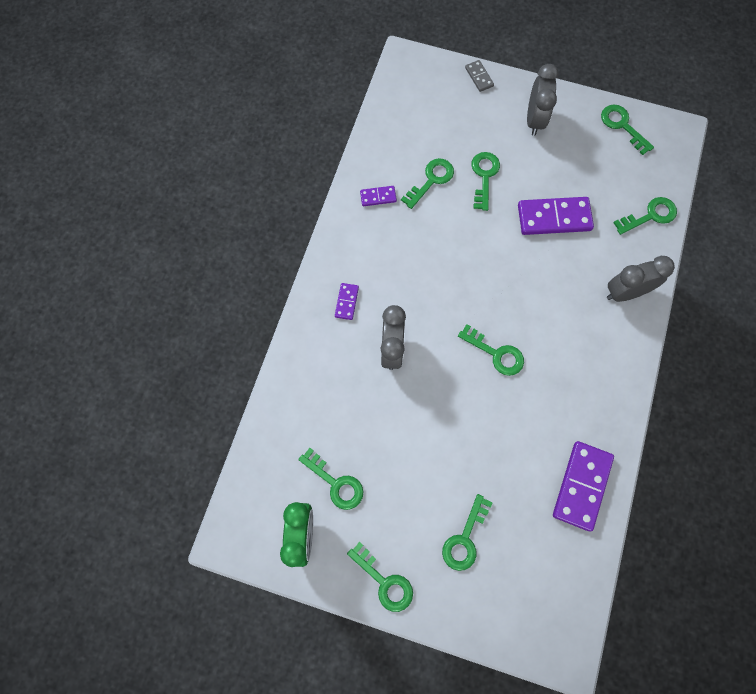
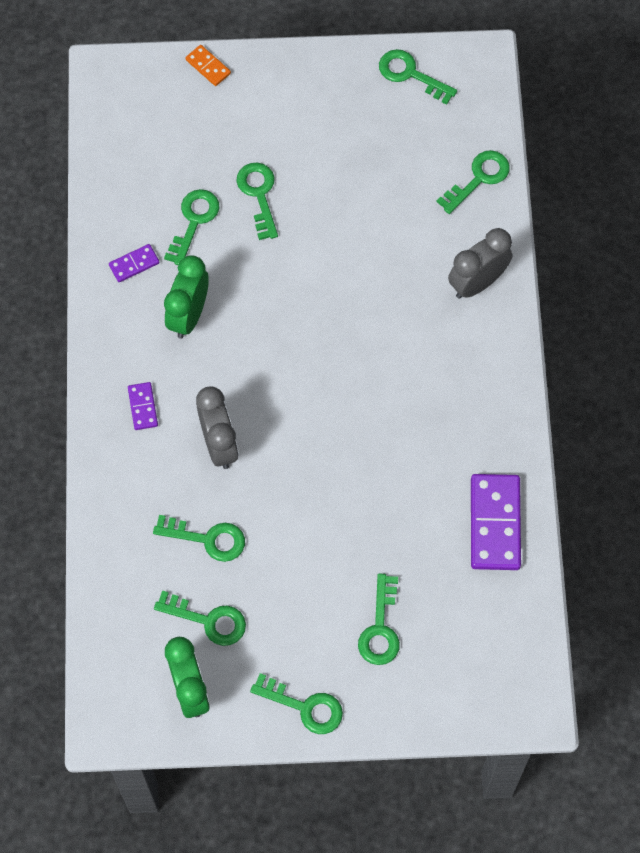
camera: 20 degrees left, 5 degrees down
(403, 246) = (188, 315): none -> green clock
(479, 77) = (208, 66): grey domino -> orange domino
(496, 353) = (346, 407): green key -> green key (208, 539)
(534, 120) = (298, 101): grey clock -> none
(554, 218) = (362, 219): purple domino -> none

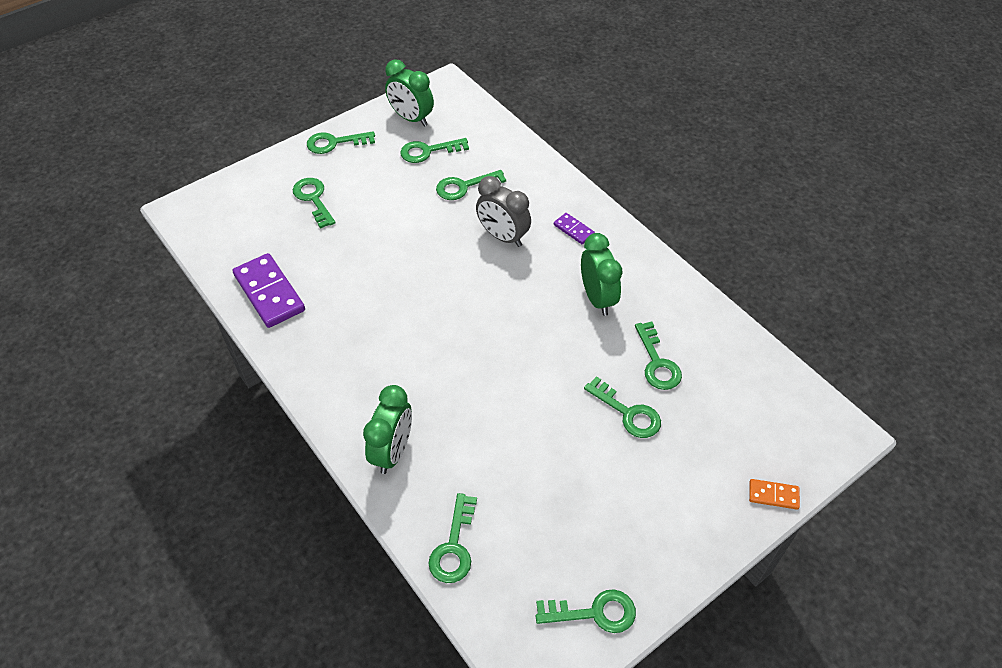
camera: 145 degrees right, 15 degrees down
(134, 264) = (669, 308): purple domino -> none
(477, 283) = (392, 451): grey clock -> green clock

